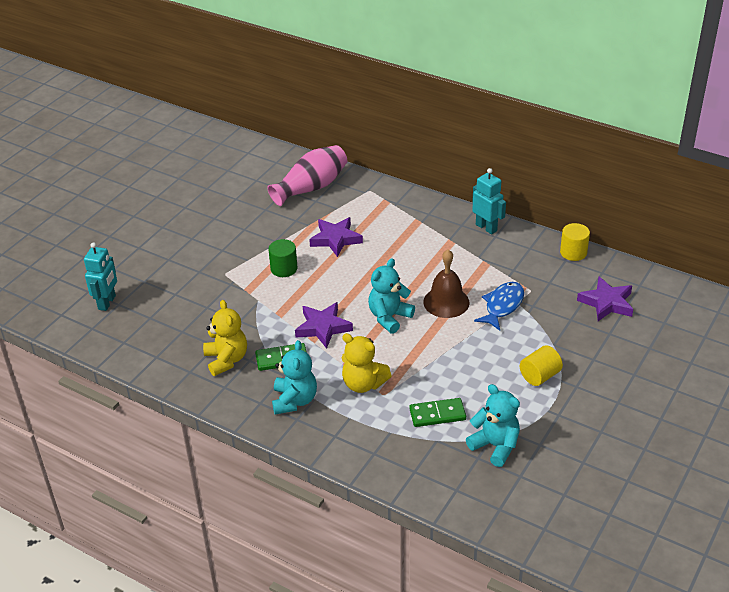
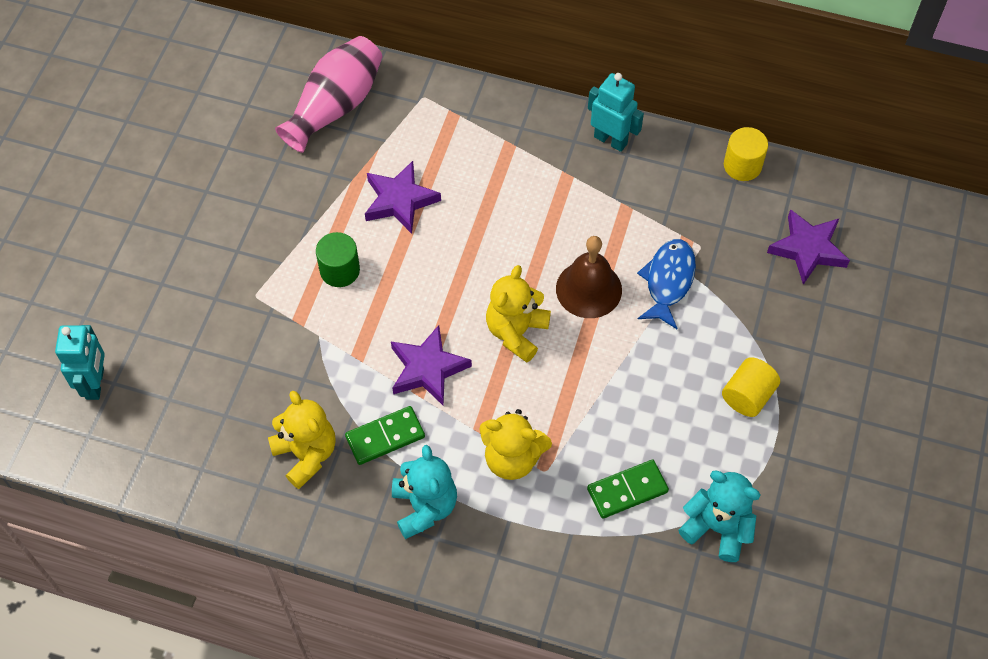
camera: 15 degrees left, 20 degrees up
(389, 317) = (516, 332): turquoise teddy bear -> yellow teddy bear

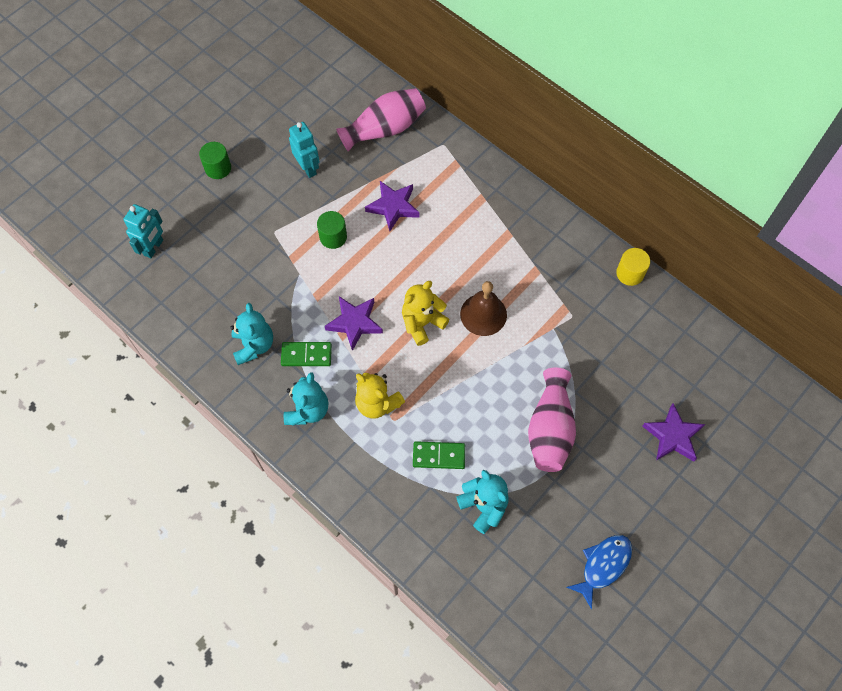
camera: 25 degrees right, 5 degrees up
(132, 242) = (218, 168): none -> green cylinder
(306, 454) = (254, 345): yellow teddy bear -> turquoise teddy bear
(610, 140) = (550, 221): turquoise robot -> turquoise robot (308, 168)
(668, 281) = (538, 331): blue fish -> blue fish (603, 565)
(747, 396) = (550, 429): yellow cylinder -> pink vase
(808, 249) = (644, 348): purple star -> purple star (672, 436)

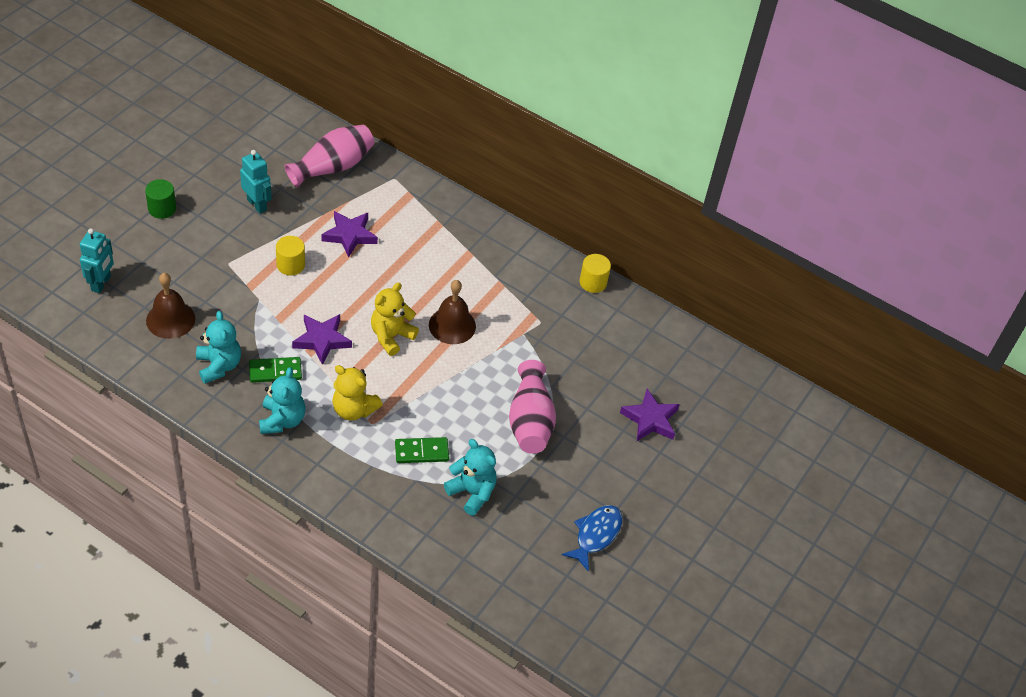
camera: 15 degrees left, 15 degrees down
(213, 291) = (170, 319): none -> brown bell
(333, 237) = (290, 265): green cylinder -> yellow cylinder

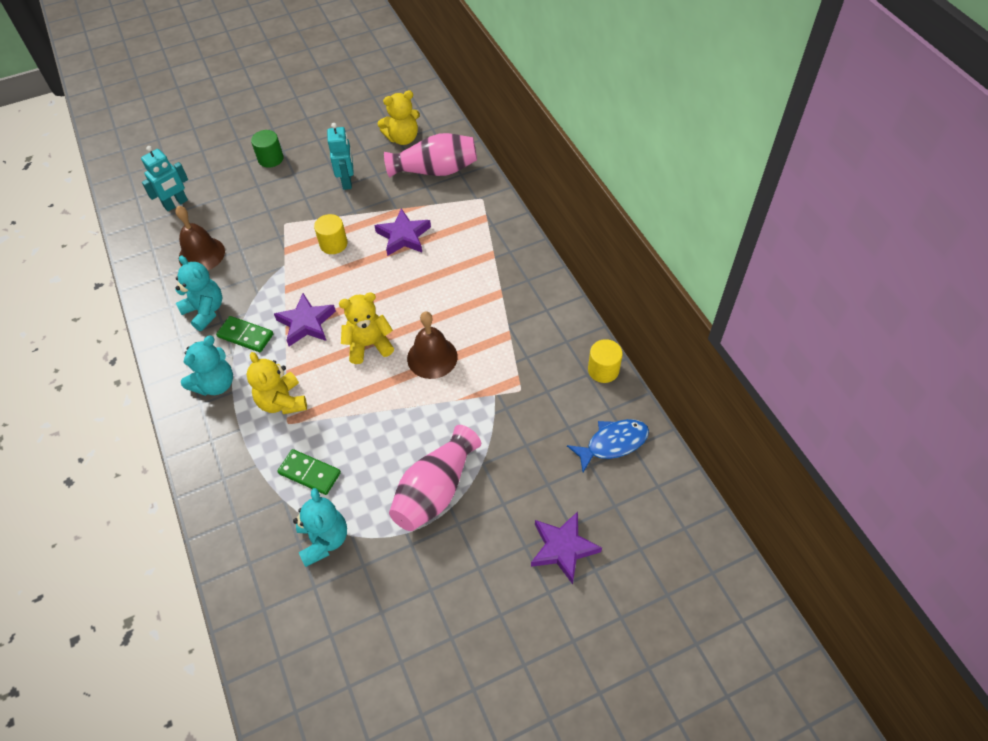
camera: 40 degrees right, 5 degrees up
(219, 366) = (205, 311): turquoise teddy bear -> turquoise teddy bear turned 60 degrees counterclockwise
(278, 147) = (402, 138): none -> yellow teddy bear
(595, 535) = (411, 654): blue fish -> blue fish (612, 443)

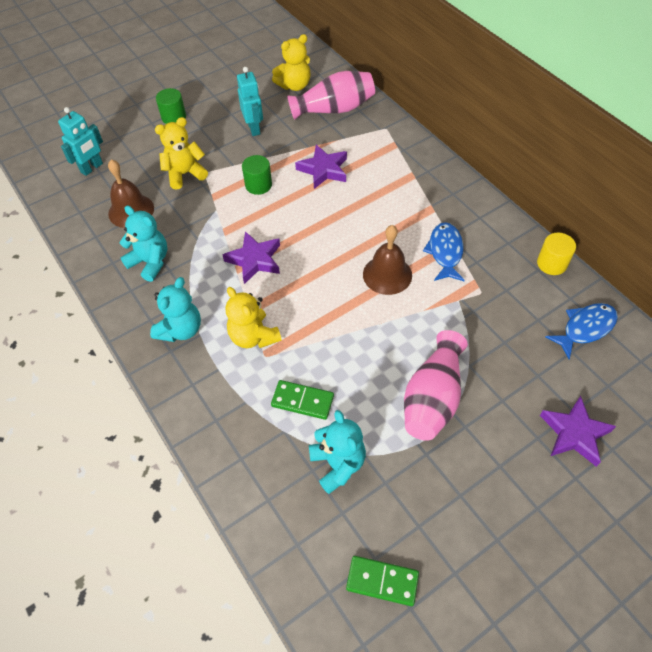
camera: 10 degrees left, 0 degrees up
(245, 335) = (197, 279): green domino -> green domino (382, 581)
(333, 244) = (258, 185): yellow cylinder -> green cylinder
(369, 345) = (322, 271): yellow teddy bear -> yellow teddy bear (185, 174)
(498, 342) = (445, 252): none -> blue fish

